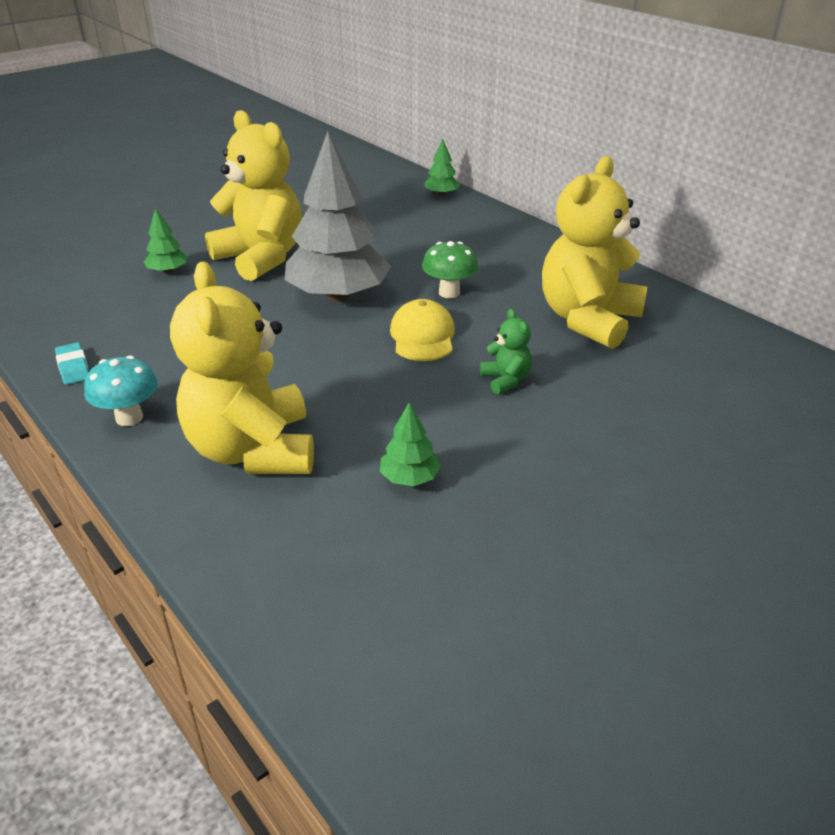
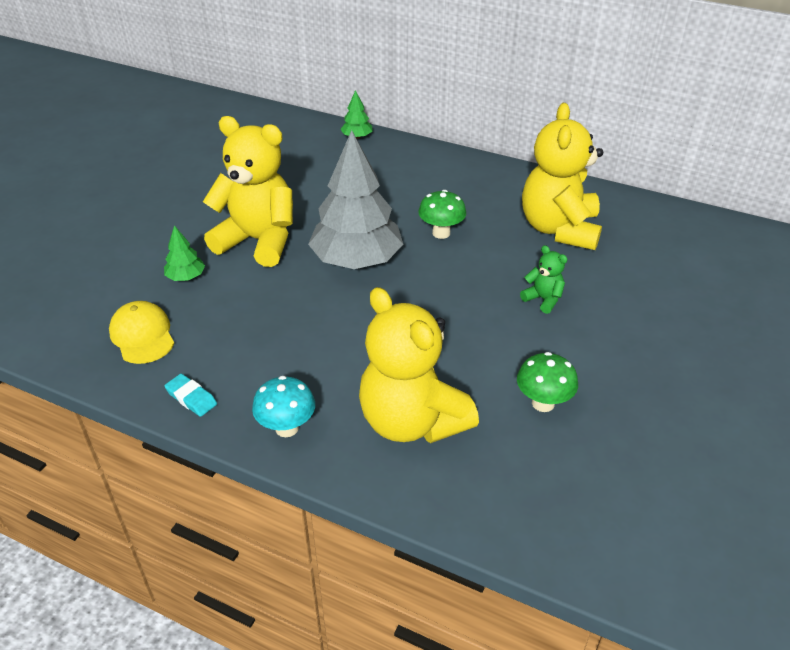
camera: 25 degrees left, 5 degrees up
(410, 478) = (543, 403): green tree -> green mushroom
(422, 336) = (453, 279): yellow cap -> yellow cap (142, 335)

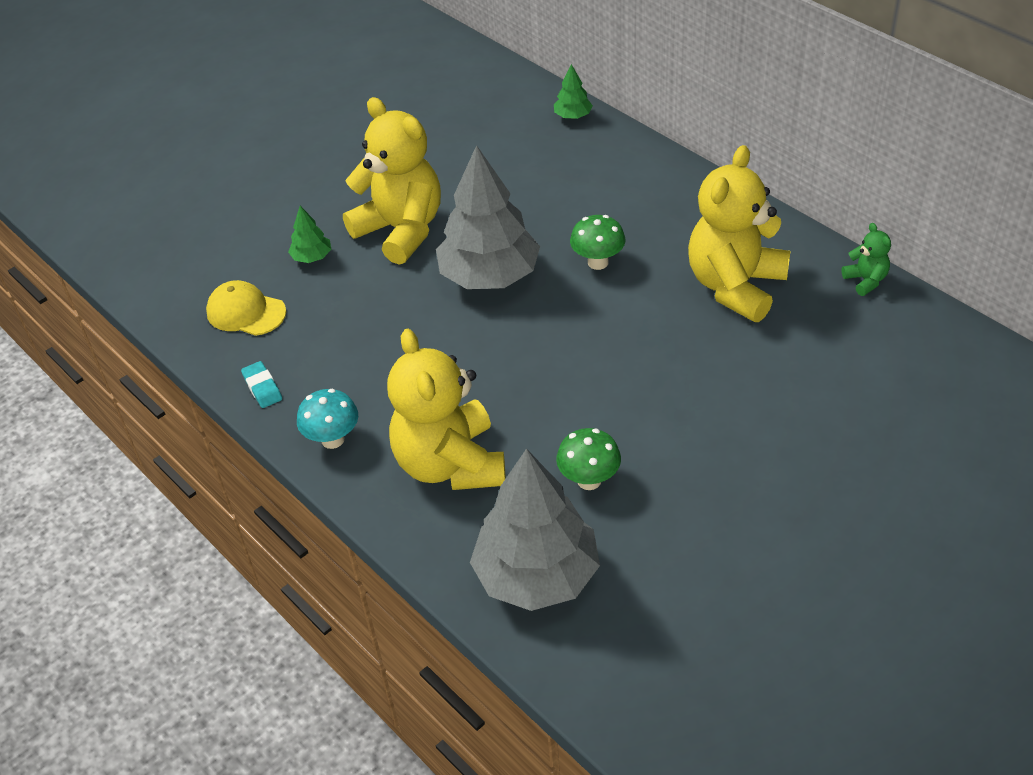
camera: 25 degrees right, 5 degrees up
(142, 335) = (246, 312): yellow cap -> yellow cap turned 60 degrees counterclockwise
(543, 299) = (662, 367): green teddy bear -> green teddy bear (866, 280)
(551, 500) = (537, 575): none -> grey tree

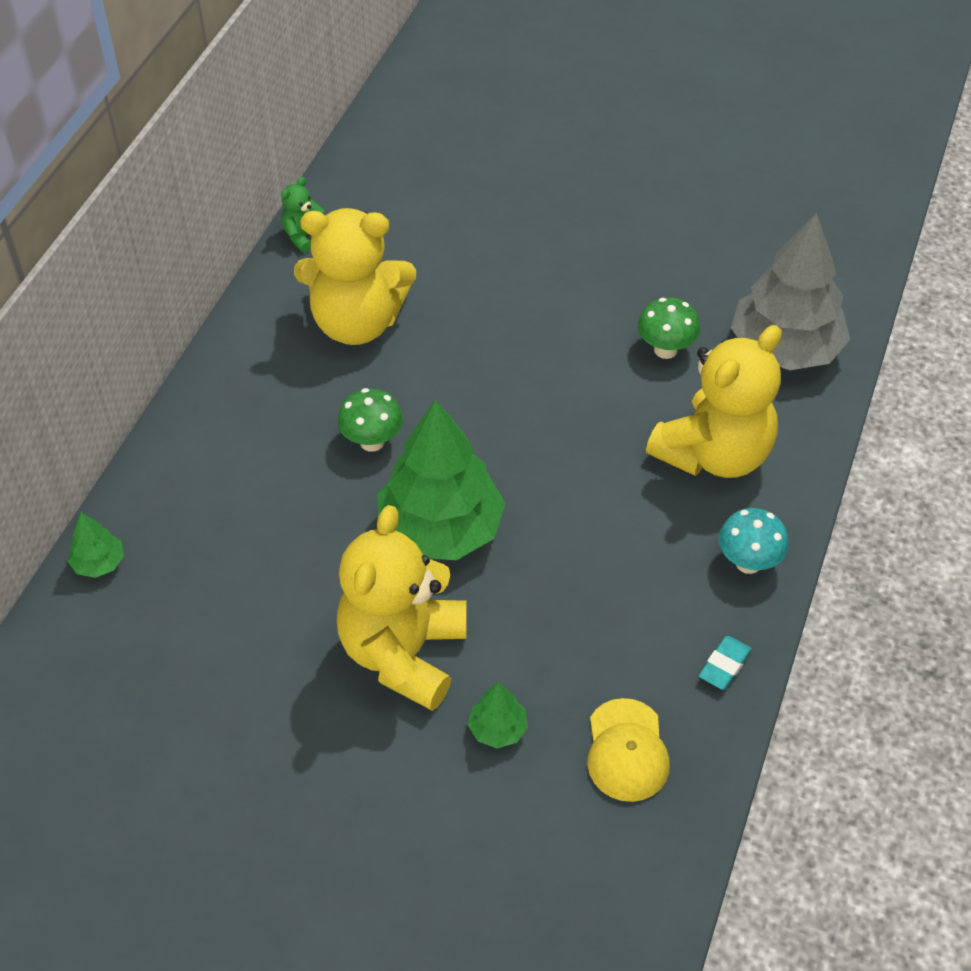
camera: 120 degrees left, 5 degrees up
(489, 276) = (440, 529): grey tree -> green tree

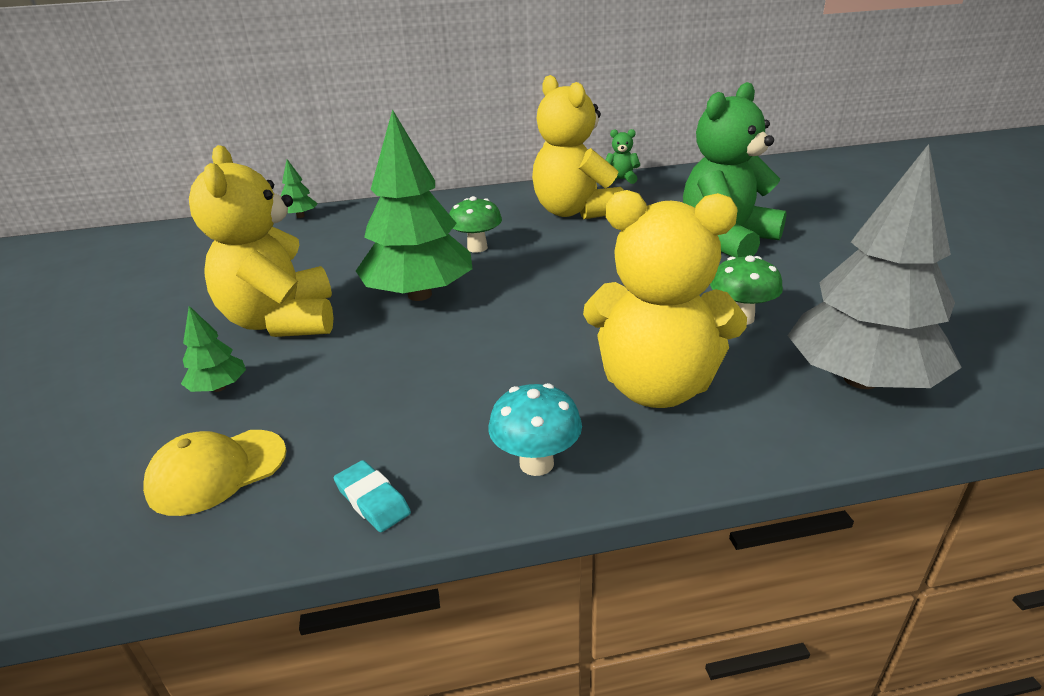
camera: 60 degrees right, 20 degrees down
(403, 653) = (282, 322): yellow teddy bear -> yellow teddy bear turned 90 degrees counterclockwise
(532, 265) = (726, 240): none -> green teddy bear
(724, 665) = (372, 500): turquoise eraser -> turquoise eraser turned 45 degrees clockwise

